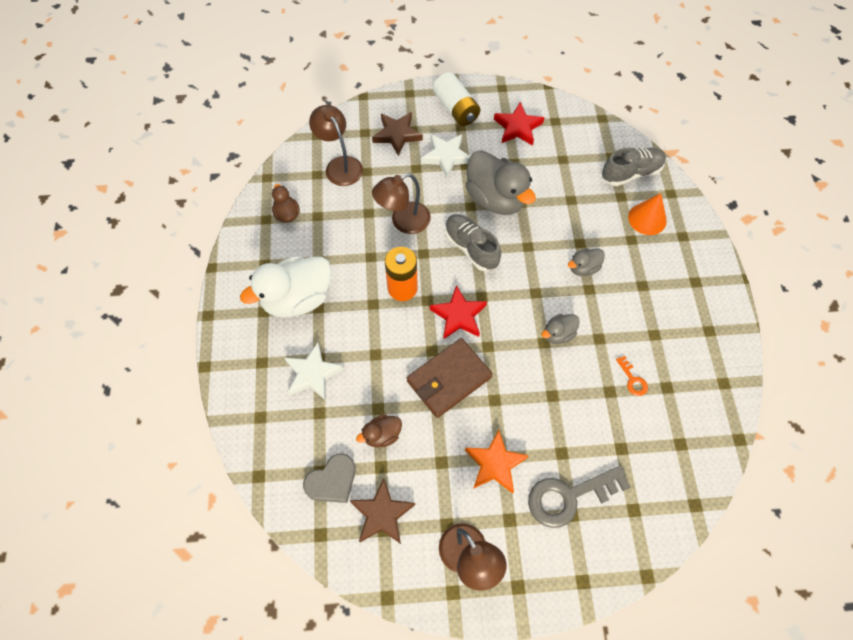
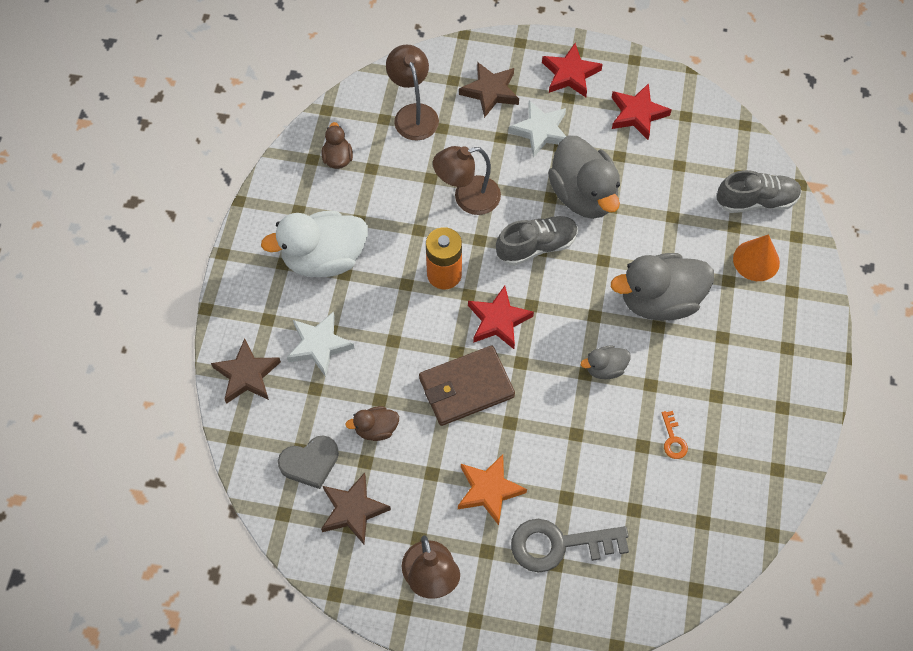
camera: 15 degrees right, 0 degrees up
(255, 416) = (247, 375): none -> brown star
(456, 108) = (570, 74): white battery -> red star
(471, 248) = (536, 246): grey shoe -> grey shoe turned 90 degrees clockwise
(583, 268) = (659, 300): grey duck -> grey duck, size x2.08

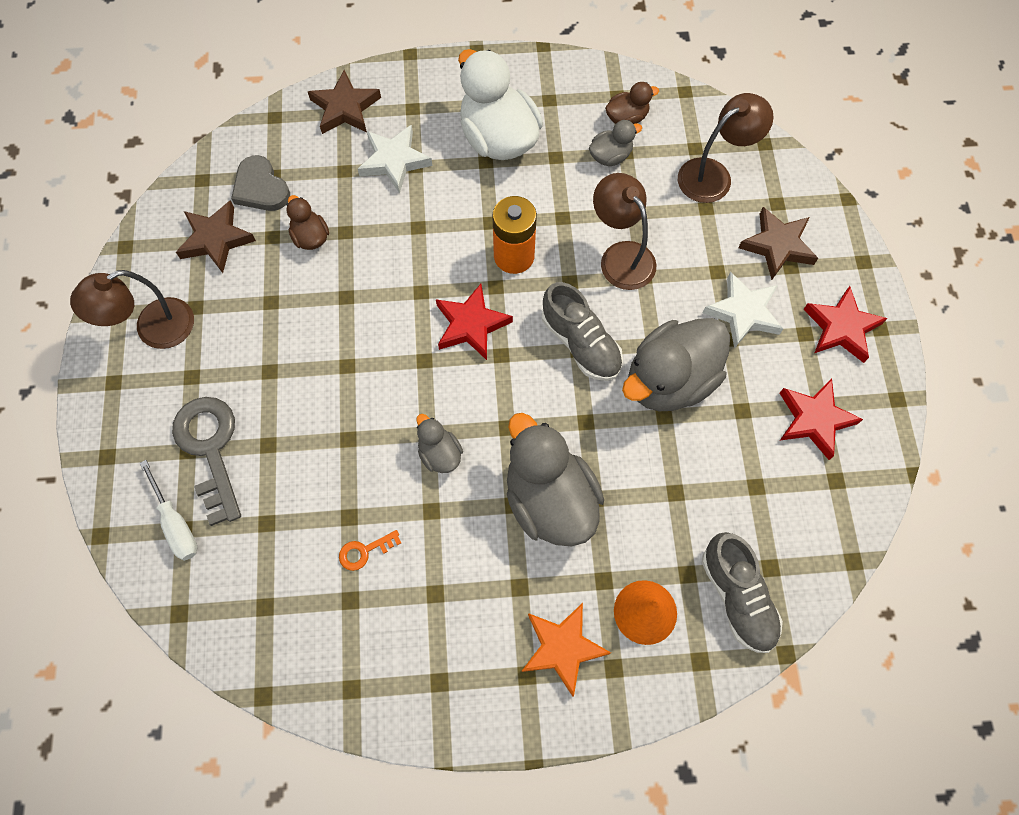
camera: 75 degrees right, 5 degrees up
(371, 180) = (610, 156): none -> grey duck
(466, 388) = (379, 311): brown wallet -> none
(489, 490) = (261, 363): orange star -> orange star (562, 648)
(619, 582) = (176, 523): none -> white screwdriver

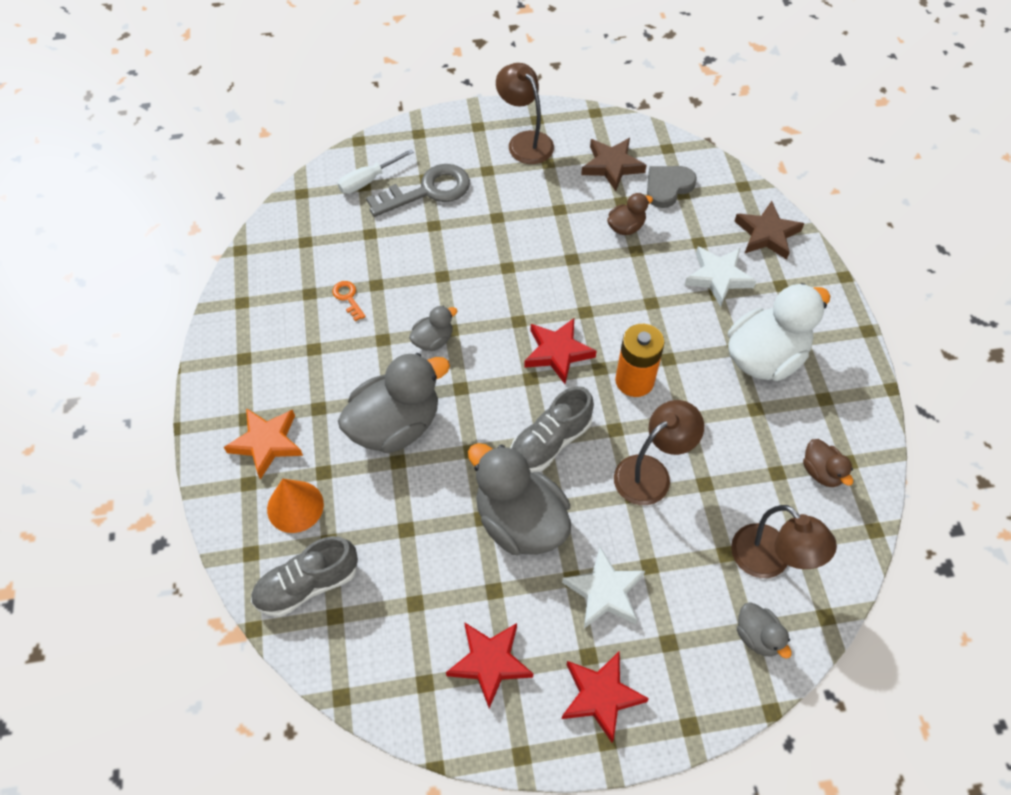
camera: 85 degrees right, 10 degrees down
(610, 156) = (769, 458): grey duck -> grey duck (757, 636)
(777, 245) = (692, 629): brown star -> none

